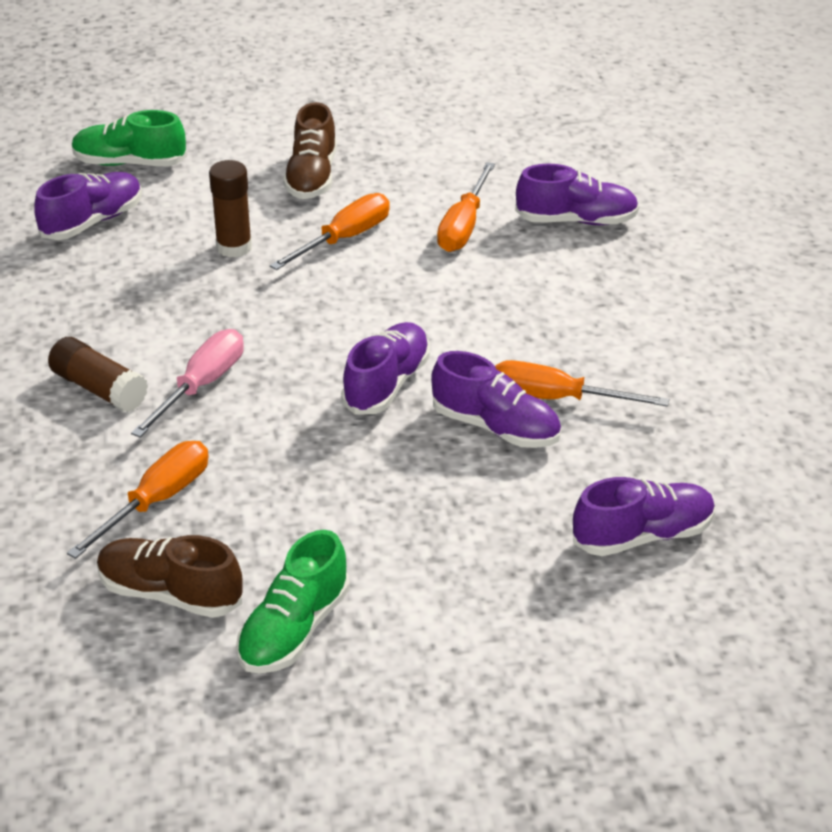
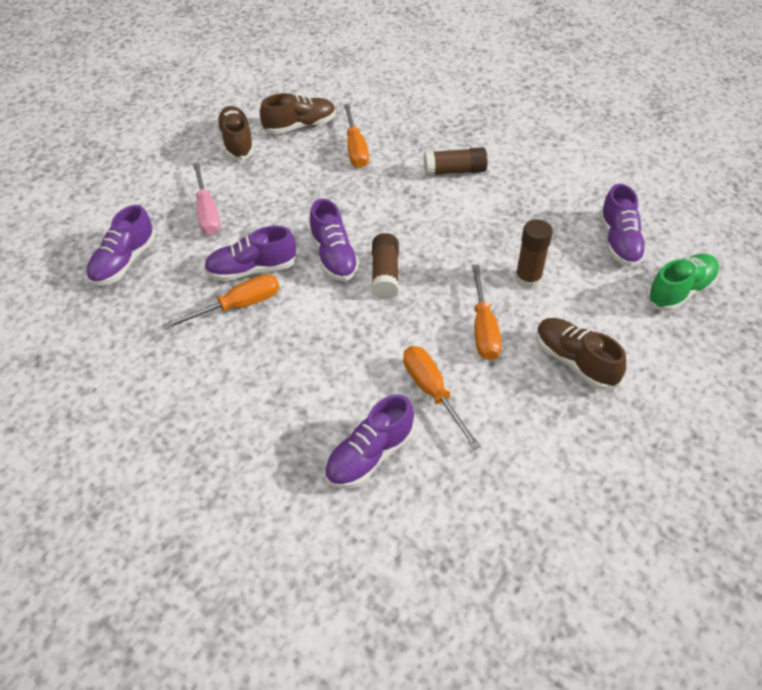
camera: 135 degrees right, 10 degrees up
(201, 386) = (415, 200): pink screwdriver -> pink screwdriver (207, 213)
(294, 630) = (237, 143): green shoe -> brown shoe
(361, 333) = (385, 275): none -> brown glue stick

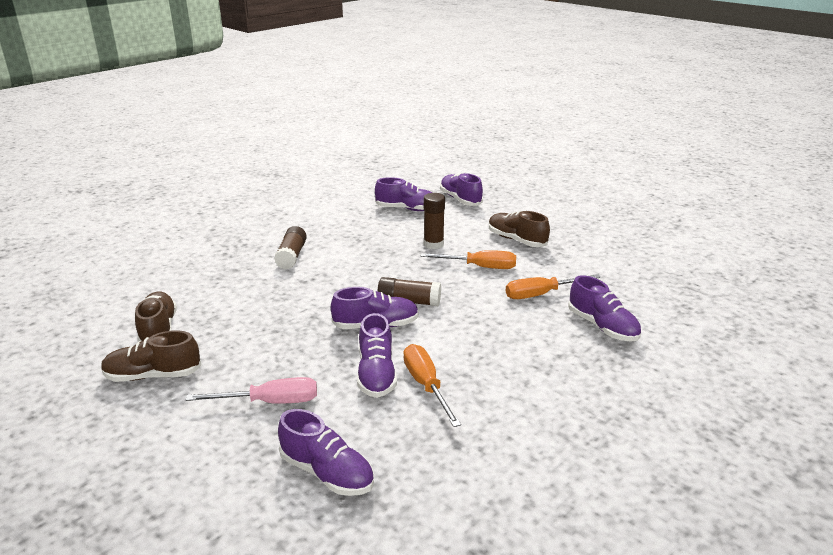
camera: 80 degrees left, 20 degrees down
(355, 149) = (224, 300): orange screwdriver -> none
(575, 362) = (516, 240): brown shoe -> brown shoe turned 75 degrees clockwise
(680, 291) = (460, 199): green shoe -> purple shoe

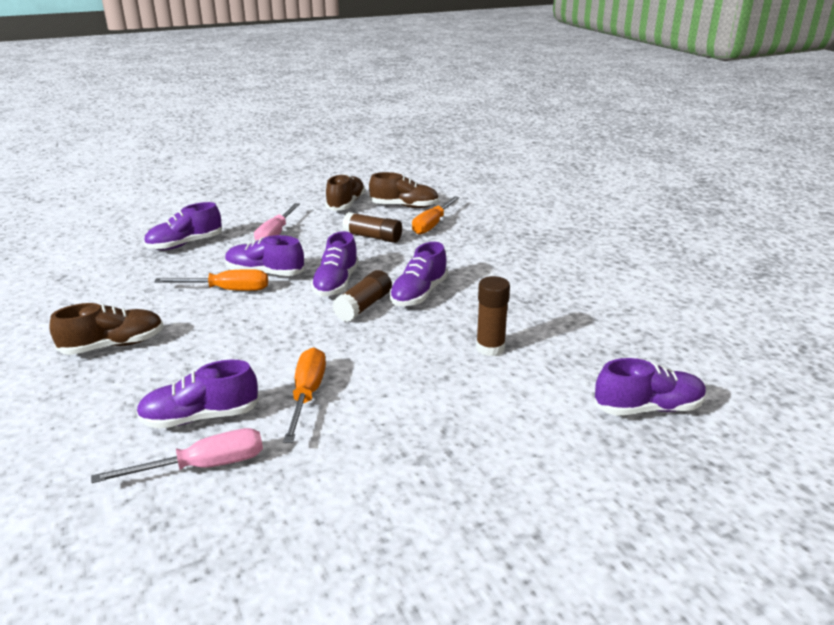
camera: 110 degrees right, 0 degrees up
(291, 256) = (503, 261): brown glue stick -> brown glue stick (372, 237)
(407, 209) = (616, 350): purple shoe -> purple shoe (419, 294)
(480, 267) = (406, 368): orange screwdriver -> orange screwdriver (432, 225)
(516, 240) = (468, 422): brown shoe -> brown shoe (113, 345)
(637, 309) = (203, 466): none -> pink screwdriver

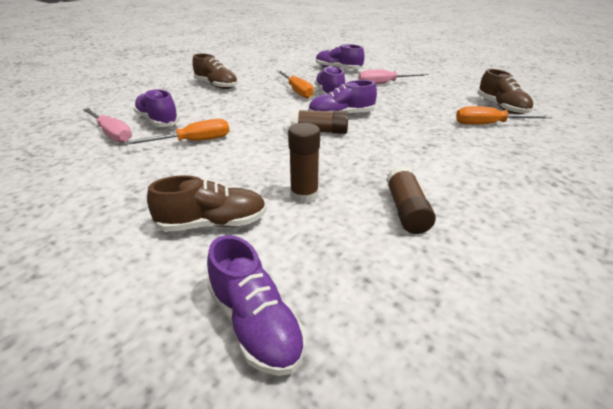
camera: 65 degrees right, 5 degrees up
(346, 204) = (465, 90): brown shoe -> brown shoe (212, 224)
(372, 237) = (428, 110): brown glue stick -> brown glue stick (406, 210)
(419, 294) = (361, 146): purple shoe -> none

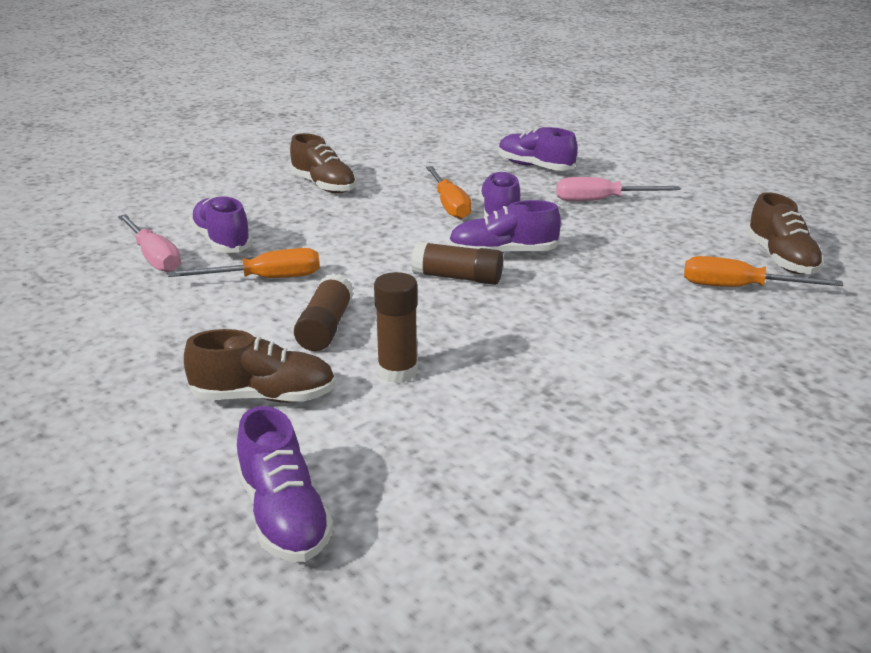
camera: 10 degrees right, 5 degrees down
(406, 210) = (532, 406): brown glue stick -> brown glue stick (325, 327)

